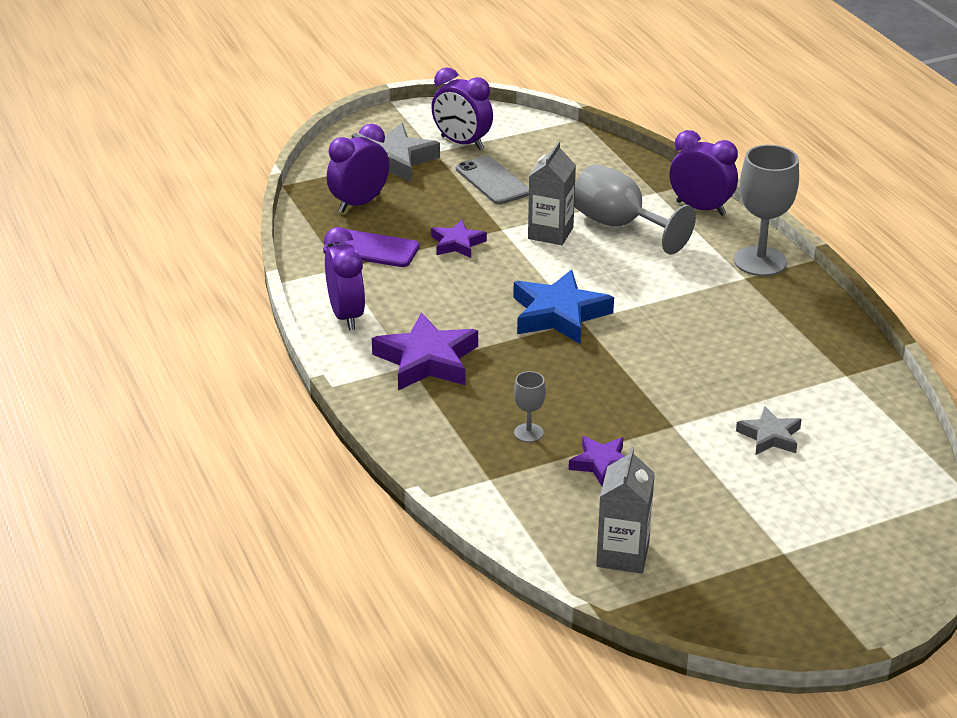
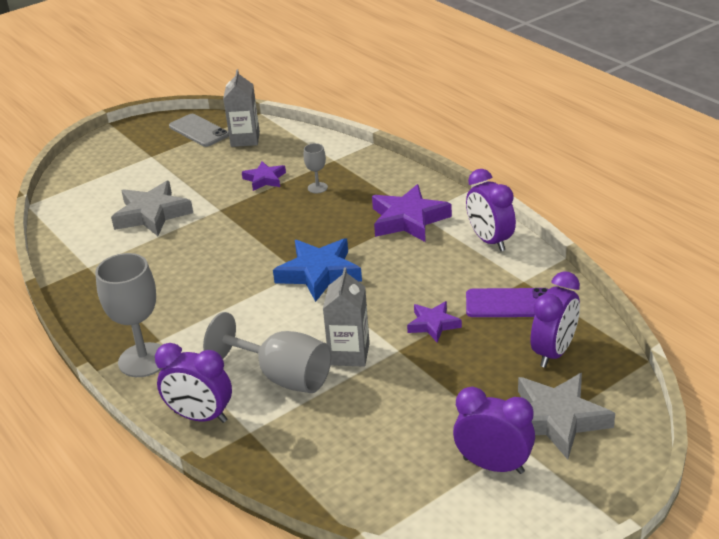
camera: 170 degrees right, 0 degrees up
(493, 181) = (432, 411): grey phone -> grey phone (199, 131)
(770, 436) = (152, 214): grey star -> grey star, size x1.73

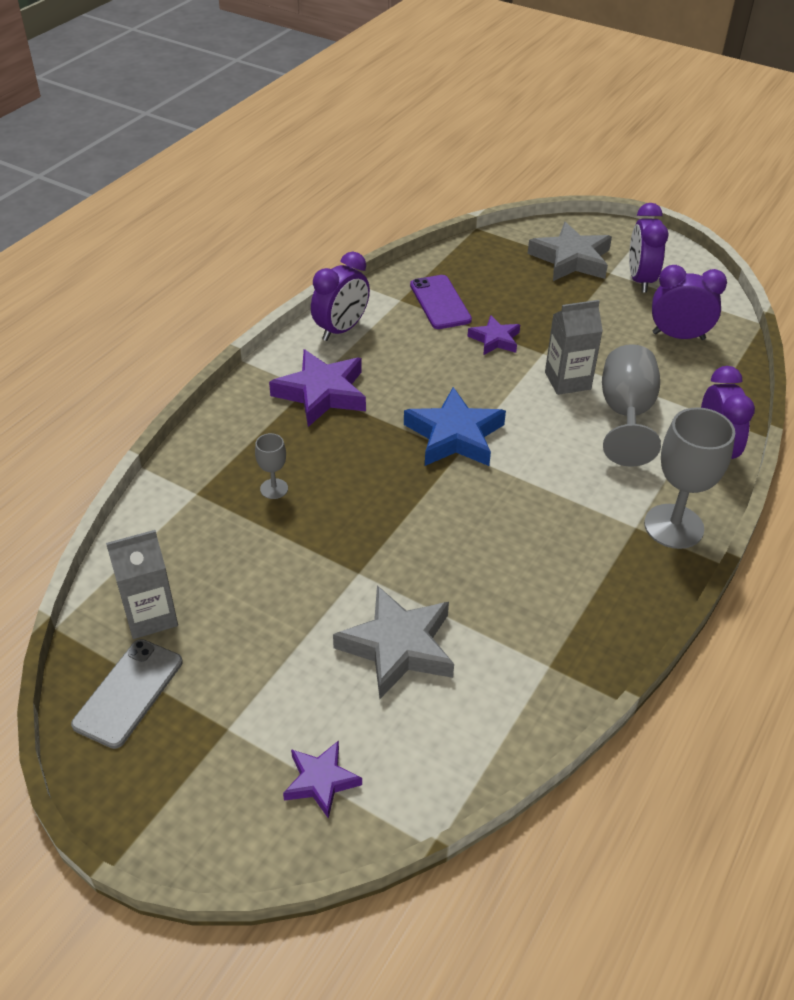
camera: 115 degrees left, 10 degrees up
(265, 179) = (266, 550): purple star -> purple star (321, 781)
(554, 352) = (493, 270): purple clock -> purple clock (678, 336)

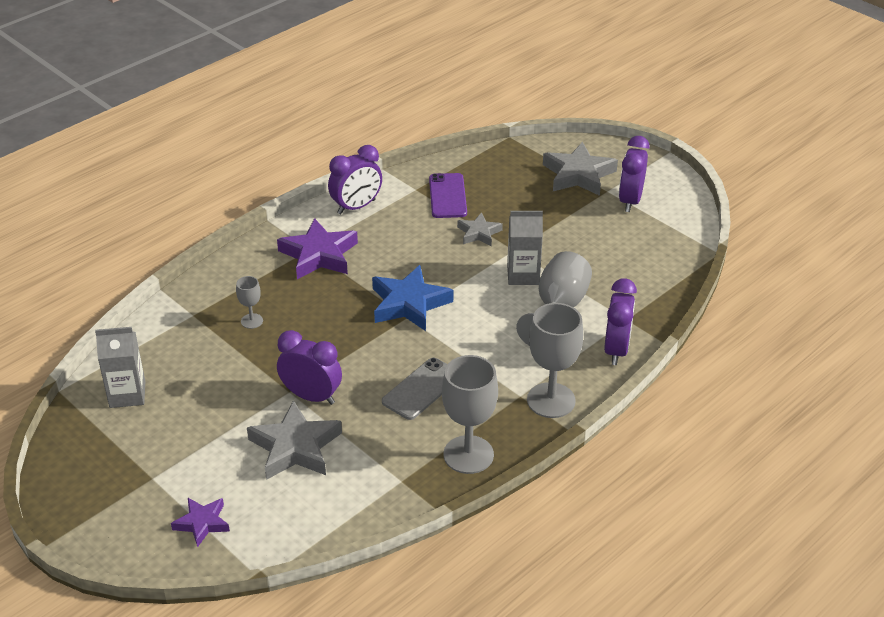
camera: 15 degrees right, 5 degrees down
(128, 693) = (93, 442): grey phone -> grey phone (422, 389)
(495, 339) = (479, 233): purple star -> grey star
(613, 614) = (468, 455): none -> grey goblet
(678, 336) = (638, 253): purple clock -> purple clock (311, 396)

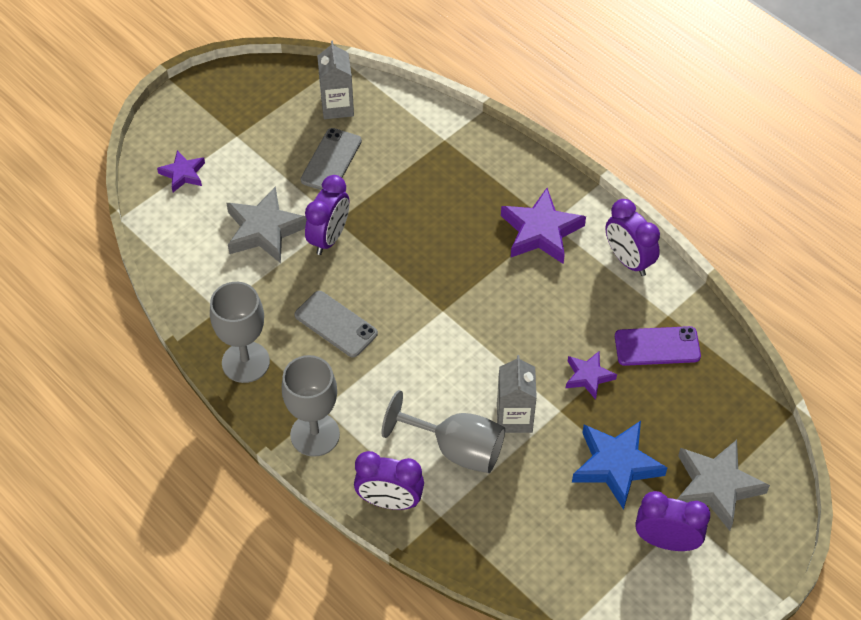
camera: 90 degrees right, 15 degrees up
(205, 397) = (331, 160): none -> grey phone
(252, 321) = (435, 185): grey goblet -> none
(409, 304) = (463, 312): blue star -> blue star (616, 465)
(479, 233) = (588, 376): grey star -> purple star

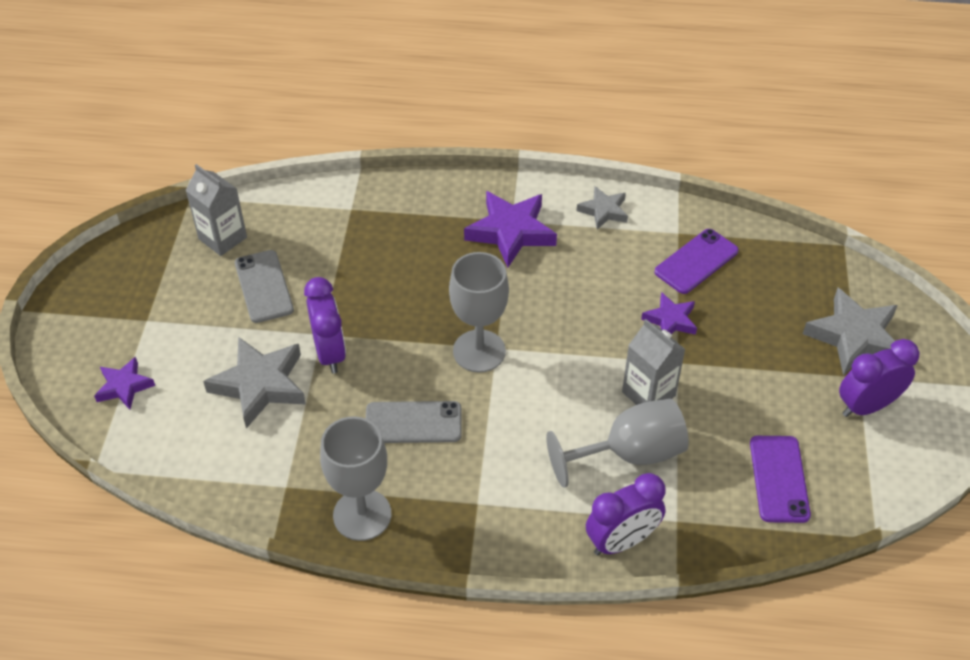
camera: 40 degrees left, 5 degrees down
(315, 434) = (495, 532): grey goblet -> grey goblet (479, 351)
(542, 542) = (779, 479): none -> purple phone
(616, 465) = (766, 374): blue star -> none
(628, 260) = (603, 211): purple clock -> grey star

